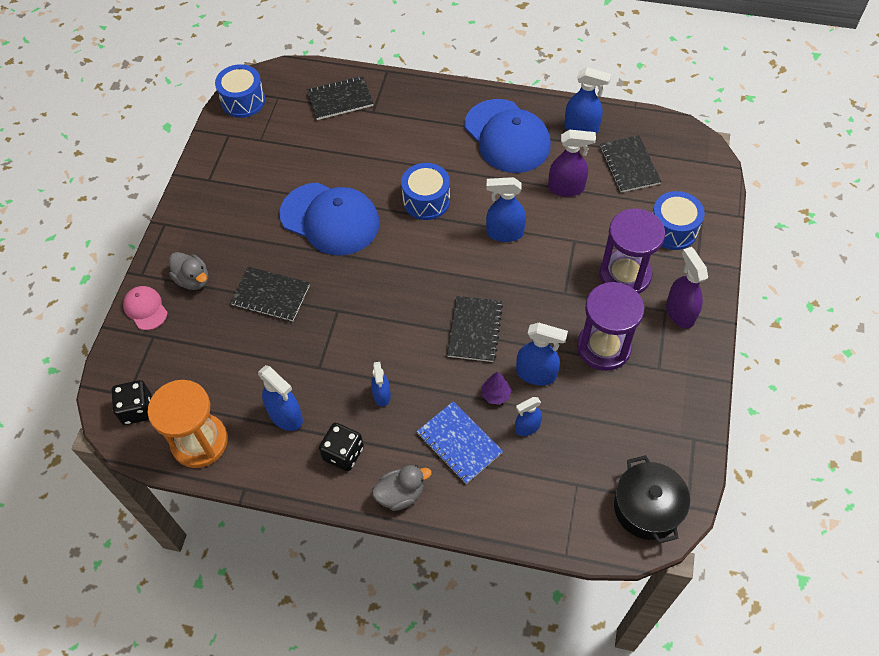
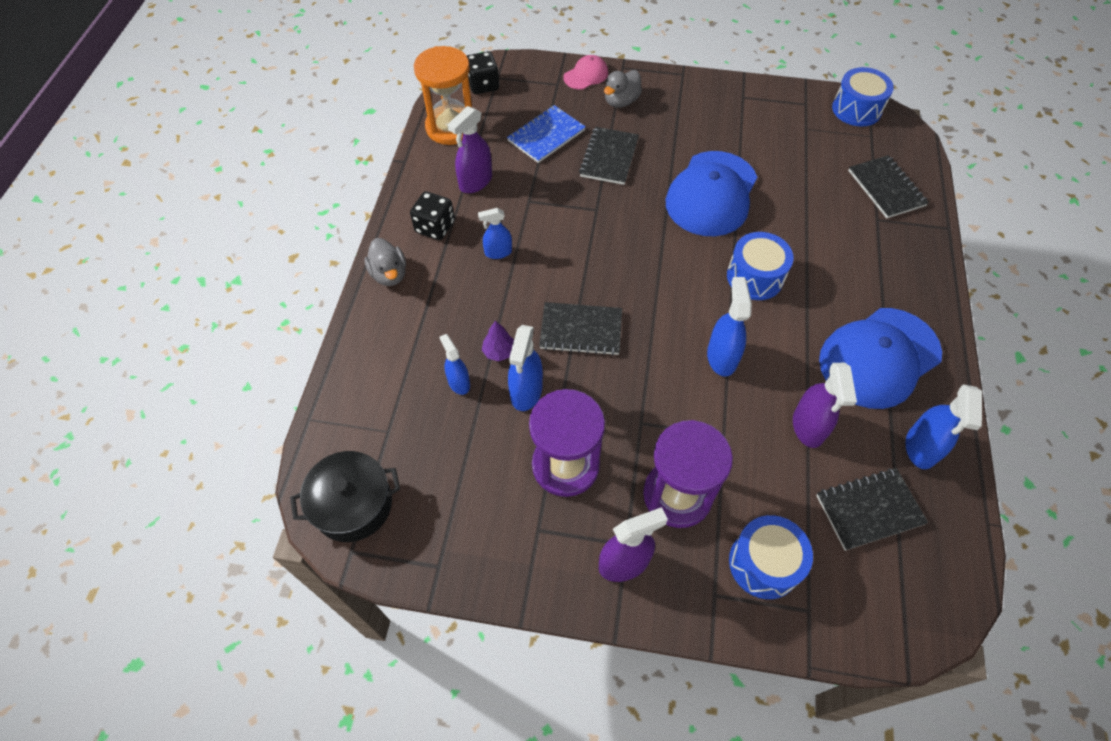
camera: 85 degrees right, 0 degrees up
(286, 416) = (475, 182): blue spray bottle -> purple spray bottle
(459, 443) = (442, 320): blue notebook -> blue notebook (546, 136)

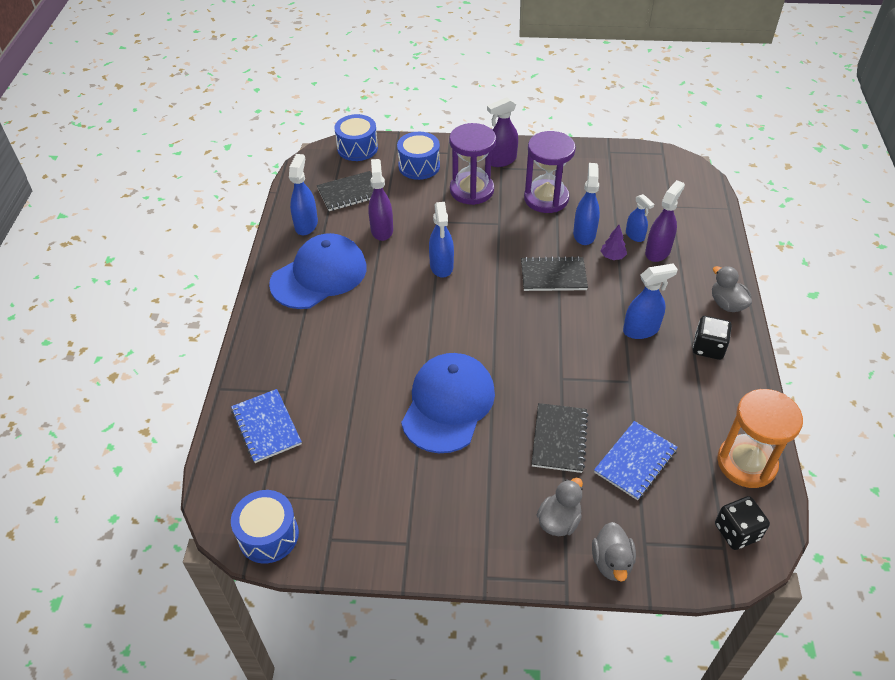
camera: 175 degrees right, 10 degrees down
(353, 505) = (673, 171): black pot -> none
(475, 182) = (690, 397): purple spray bottle -> purple spray bottle (658, 251)
(498, 252) = (641, 330): blue spray bottle -> blue spray bottle, size x1.54
(586, 75) = (611, 562): pink cap -> grey duck
(755, 277) = (411, 327): blue drum -> blue drum (357, 148)
(886, 188) = (266, 427): black notebook -> blue notebook

